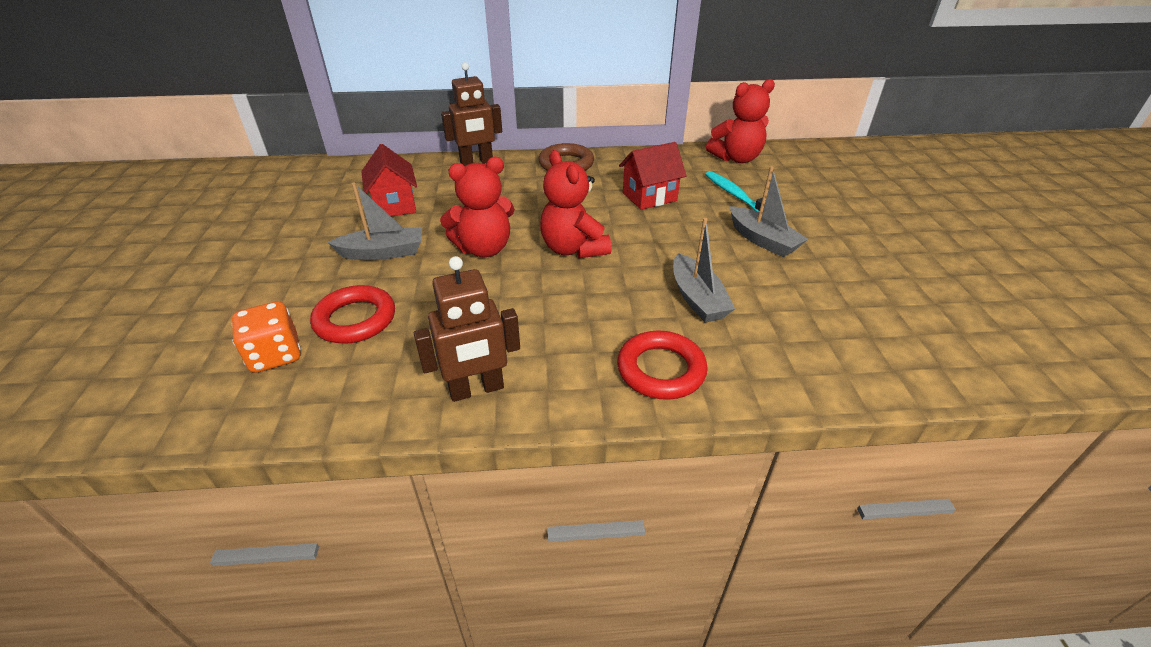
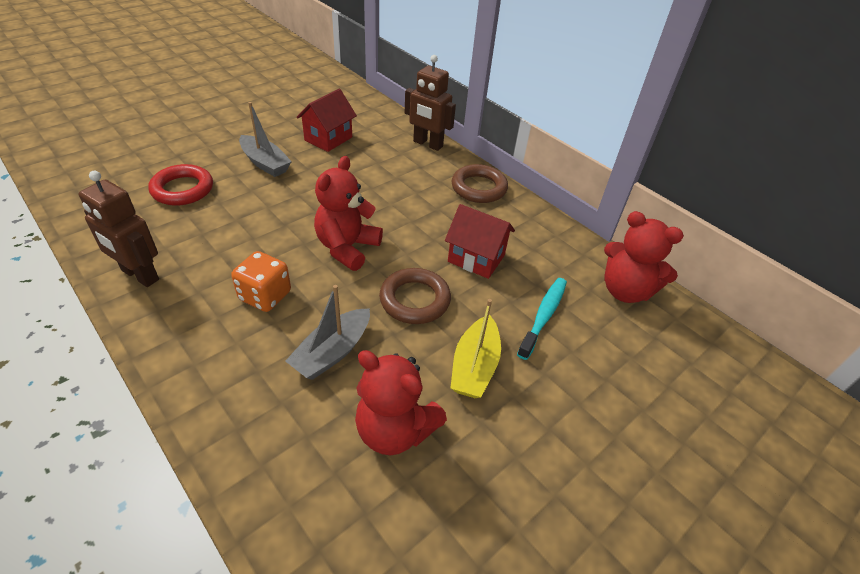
camera: 50 degrees right, 5 degrees up
(275, 355) = (129, 178): orange dice -> orange dice (265, 296)
(484, 249) = (308, 203): red teddy bear -> red teddy bear (395, 430)
(661, 370) = (215, 365): red ring -> none
(671, 239) = (415, 300): none -> brown ring
(762, 240) = (474, 366): grey boat -> yellow boat

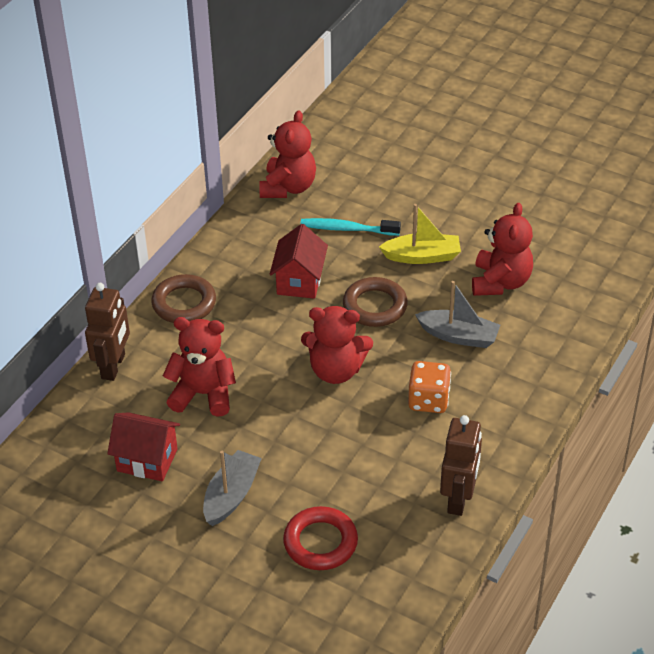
camera: 105 degrees left, 0 degrees up
(372, 174) = (203, 394): none -> red teddy bear

